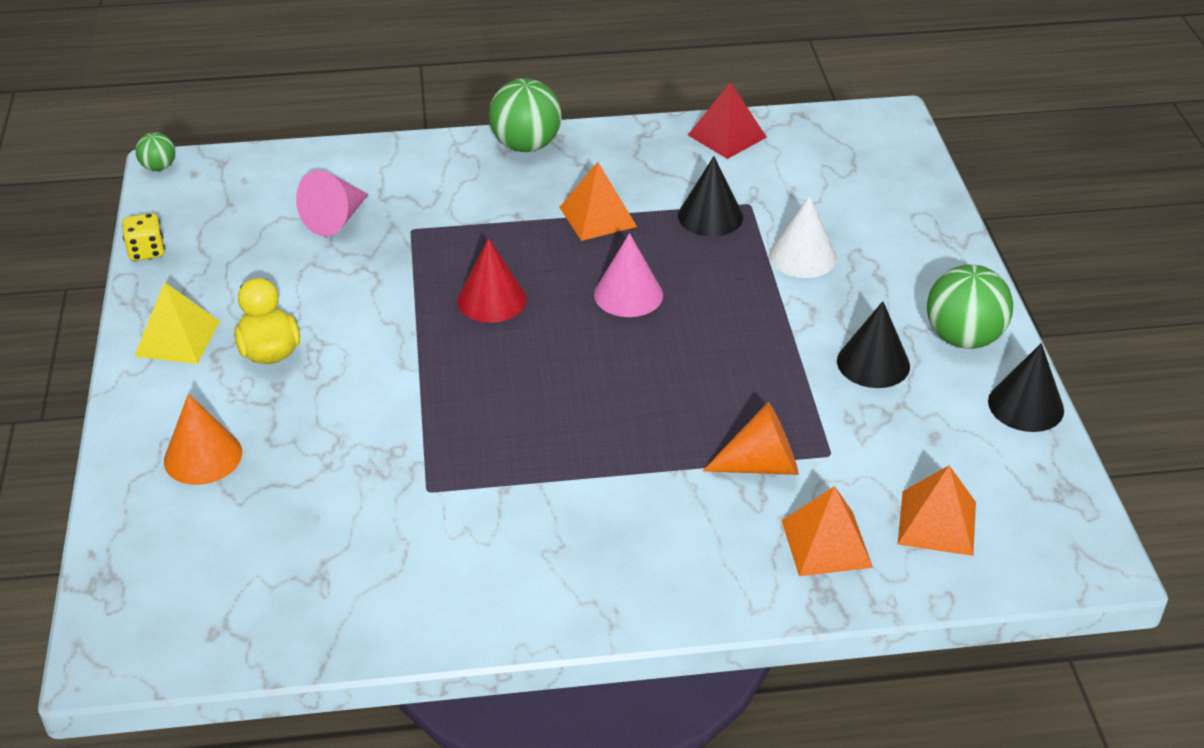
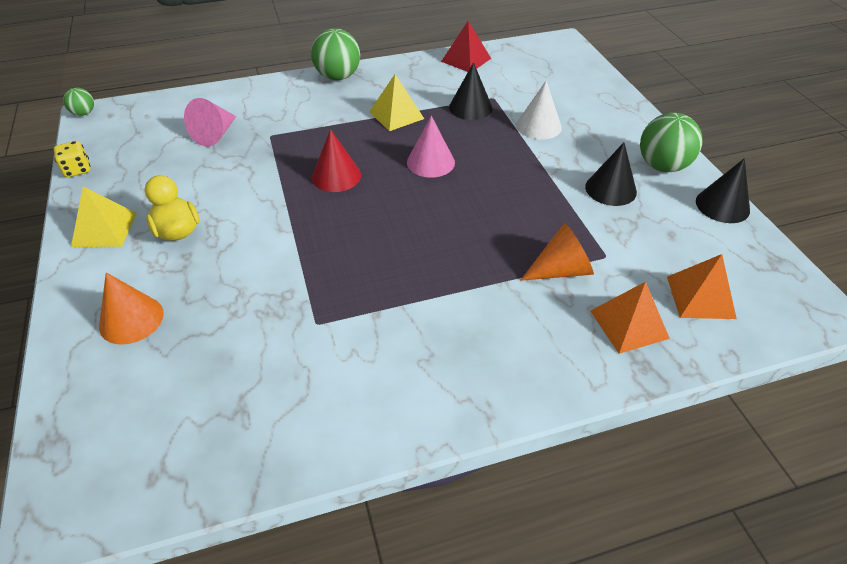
camera: 10 degrees left, 5 degrees up
(598, 216) = (396, 115): orange pyramid -> yellow pyramid

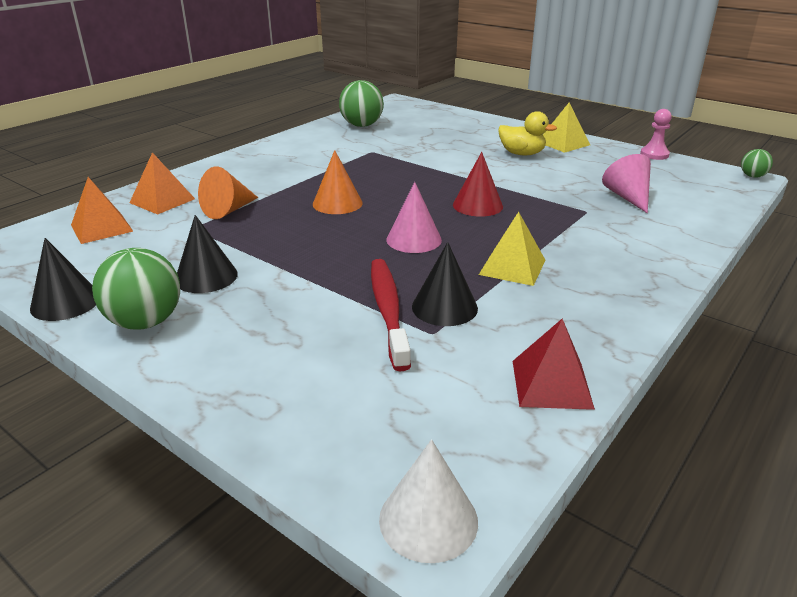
camera: 145 degrees right, 15 degrees down
(77, 170) = (654, 154): yellow dice -> pink pawn
(131, 319) = (470, 129): orange cone -> orange cone (337, 203)
(338, 77) = (652, 283): green ball -> green ball (362, 125)
(505, 117) = (388, 310): none -> red toothbrush
(538, 126) = (335, 316): white cone -> white cone (428, 519)

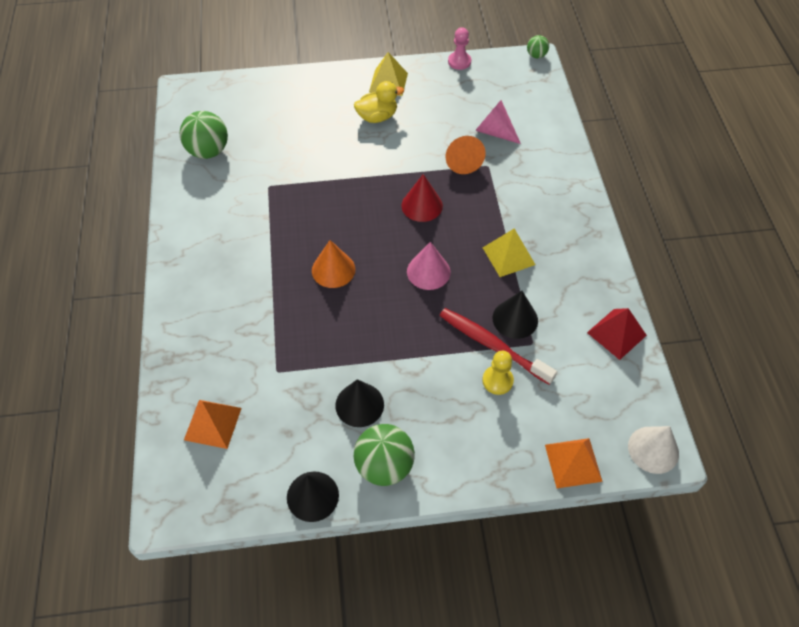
camera: 45 degrees left, 25 degrees up
(162, 200) = (205, 362): orange pyramid -> orange pyramid (573, 462)
(228, 210) = (271, 334): orange cone -> orange cone (462, 161)
(347, 335) = (497, 381): none -> yellow pawn

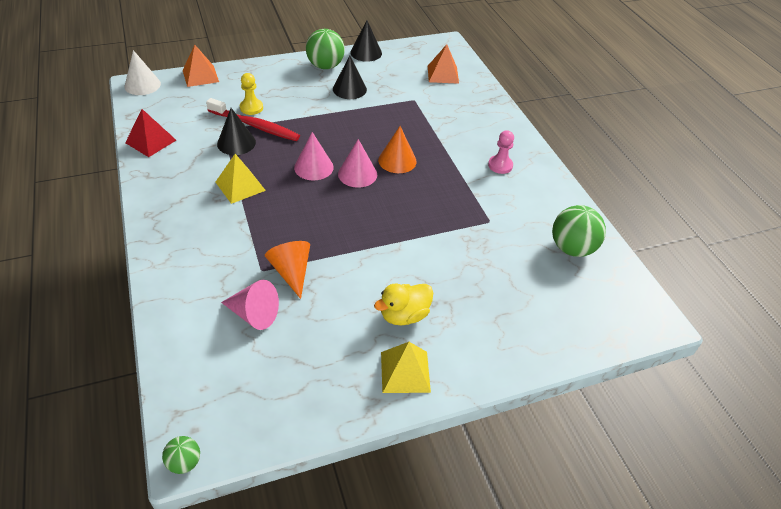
camera: 165 degrees right, 10 degrees down
(382, 256) = (357, 174): none -> pink cone
(422, 205) = (329, 220): red cone -> none
(459, 62) = (309, 428): pink pawn -> pink pawn (500, 165)

